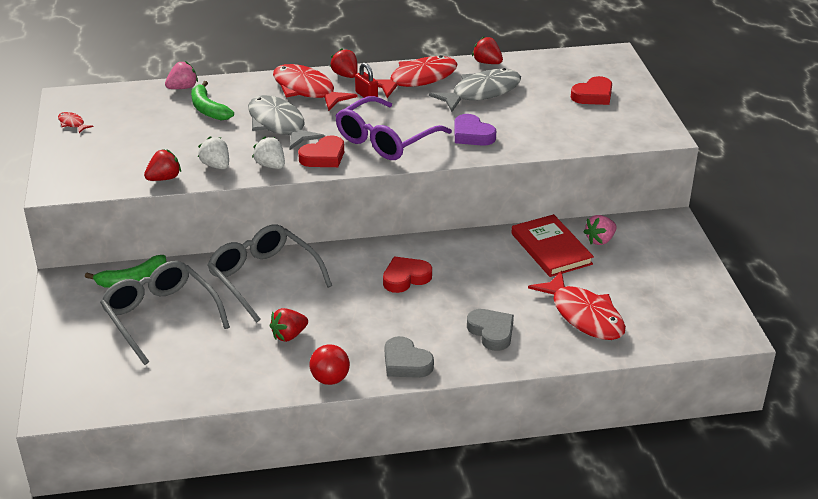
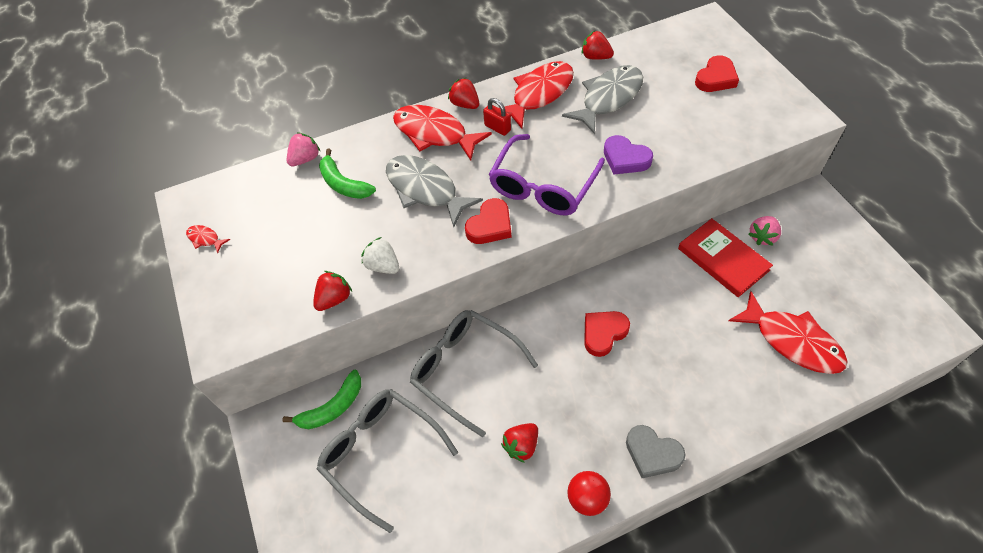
camera: 10 degrees left, 20 degrees up
(270, 165) = (440, 252): white strawberry -> none
(491, 332) = (716, 387): grey heart -> none

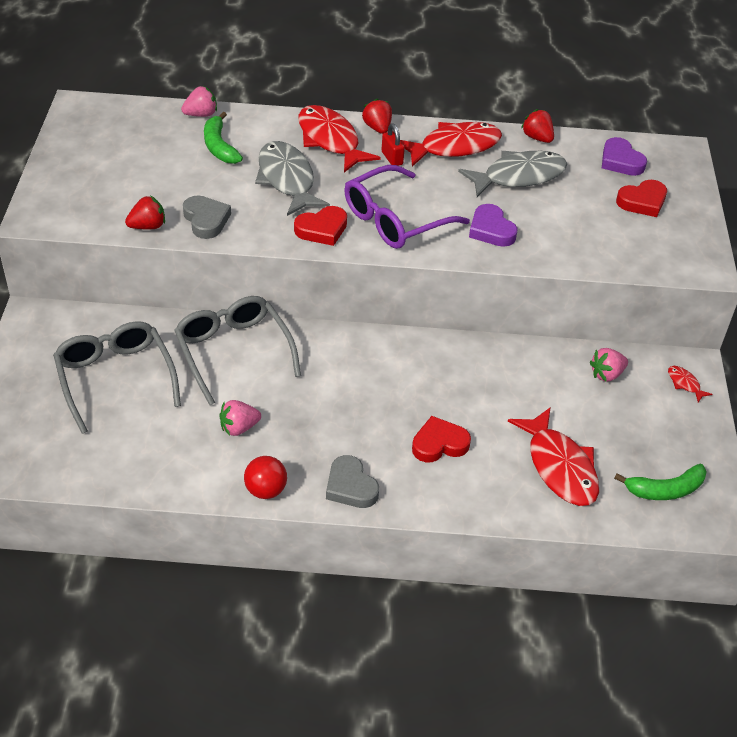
camera: 20 degrees right, 10 degrees down
(205, 239) = (74, 140): red fish -> red fish (684, 384)
(332, 407) = (99, 328): green banana -> green banana (665, 490)
(383, 266) = (206, 220): white strawberry -> grey heart
(521, 446) = (239, 428): red strawberry -> pink strawberry
(603, 333) = (381, 381): red heart -> red heart (439, 444)
(672, 50) = (620, 161): none -> purple heart
(723, 259) = (549, 375): red book -> none

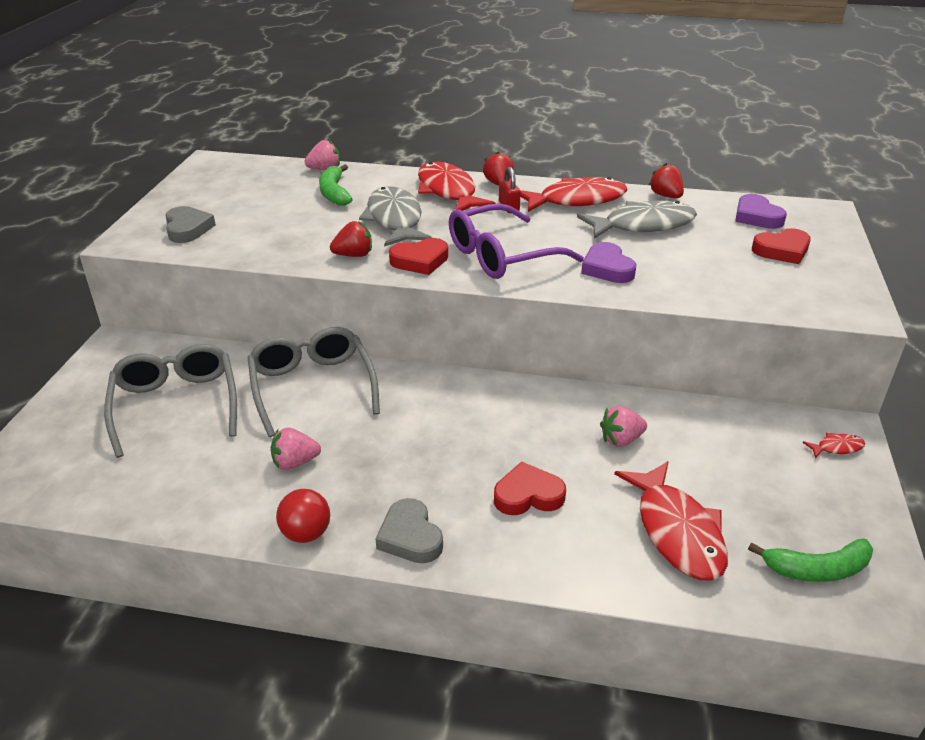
camera: 10 degrees right, 10 degrees down
(148, 226) = (237, 251): red strawberry -> red strawberry (354, 255)
(206, 220) = (299, 249): grey heart -> grey heart (188, 229)
(606, 374) = (739, 432): pink strawberry -> pink strawberry (621, 440)
(684, 384) = (837, 447): red fish -> red fish turned 105 degrees clockwise

